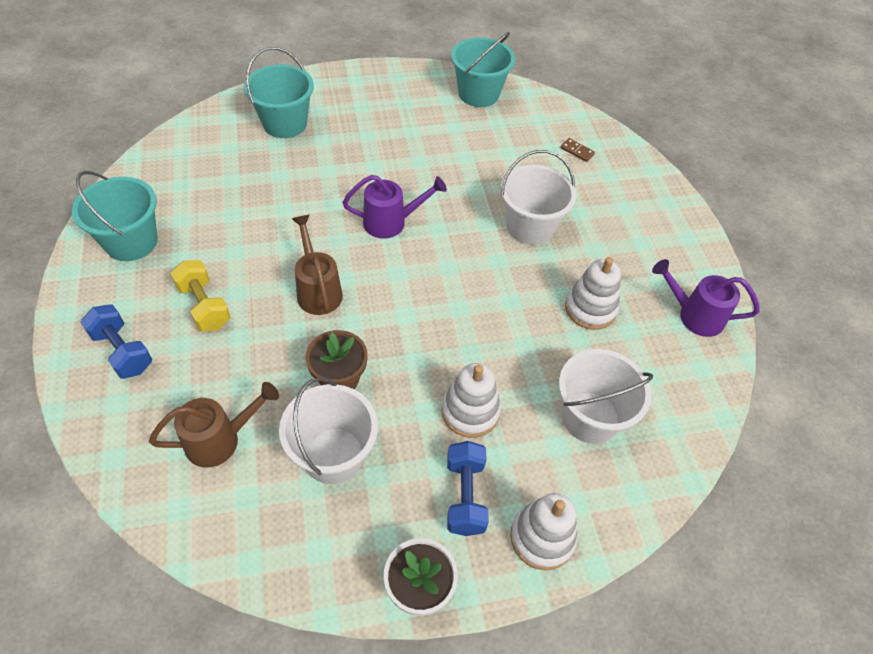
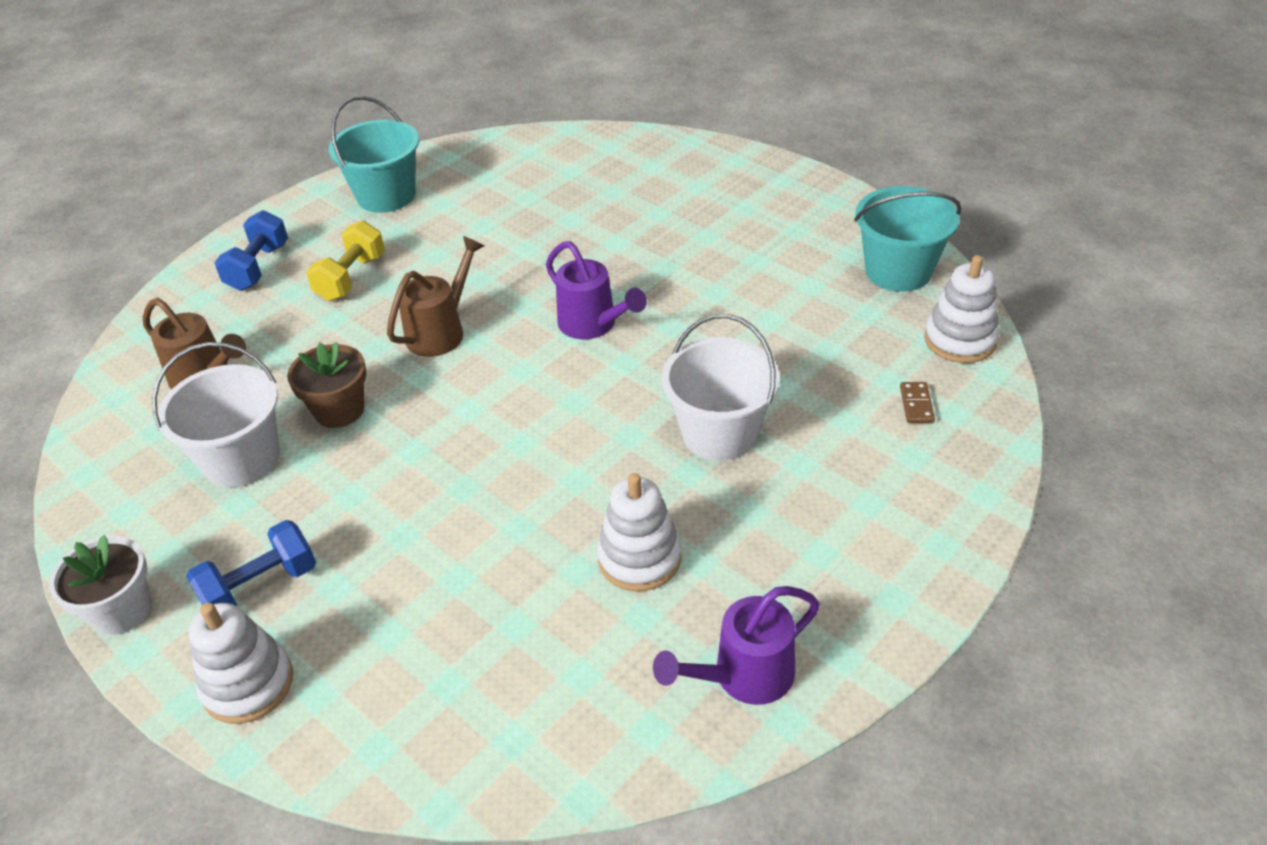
camera: 60 degrees right, 10 degrees down
(285, 123) = (648, 180): turquoise bucket -> none
(470, 412) = (378, 531): white stacking toy -> white stacking toy (960, 340)
(590, 417) = (458, 645): white bucket -> none
(694, 315) = (743, 676): purple watering can -> purple watering can turned 105 degrees counterclockwise

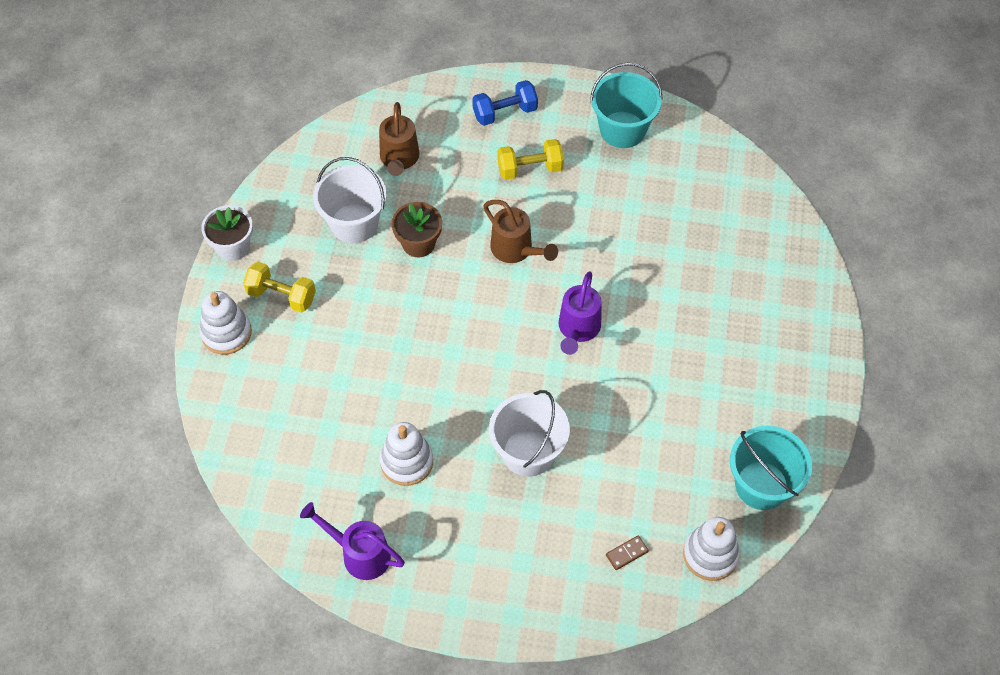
camera: 55 degrees right, 15 degrees up
(260, 586) = (281, 295): blue dumbbell -> yellow dumbbell
(441, 331) = (516, 250): brown watering can -> brown watering can turned 45 degrees clockwise

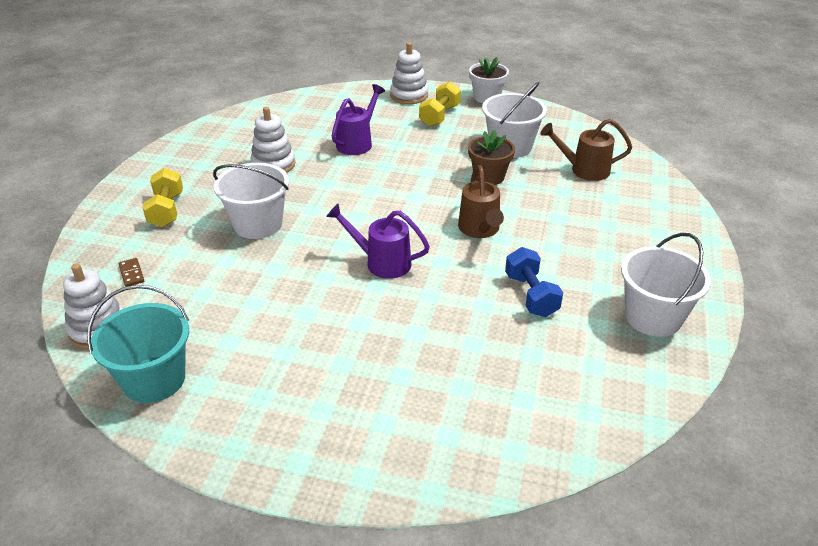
camera: 95 degrees right, 20 degrees down
(359, 554) = (205, 143): purple watering can -> purple watering can (357, 142)
(505, 112) = (657, 232): blue dumbbell -> blue dumbbell (531, 295)
(516, 250) = (480, 230): brown watering can -> brown watering can turned 60 degrees counterclockwise
(530, 169) = (584, 244): yellow dumbbell -> yellow dumbbell (167, 210)
(622, 130) = (653, 317): turquoise bucket -> white bucket

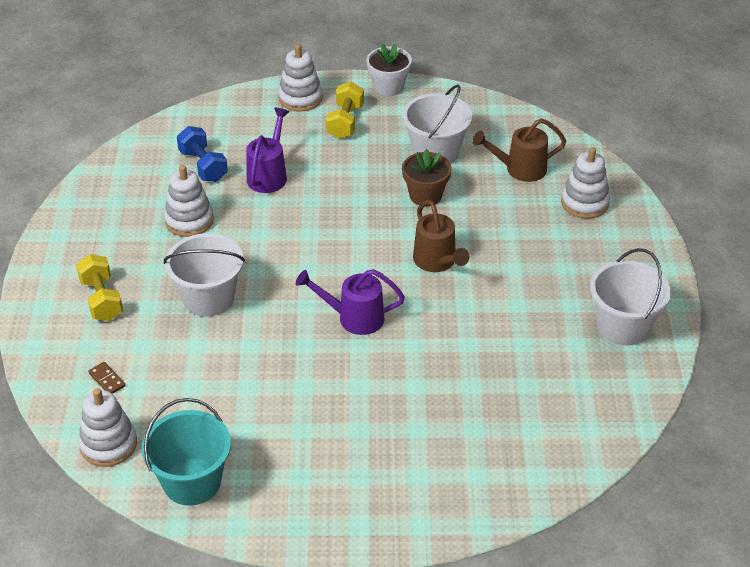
camera: 15 degrees left, 5 degrees up
(531, 295) = (508, 325): blue dumbbell -> blue dumbbell (203, 166)
(639, 204) = (584, 202): none -> white stacking toy

